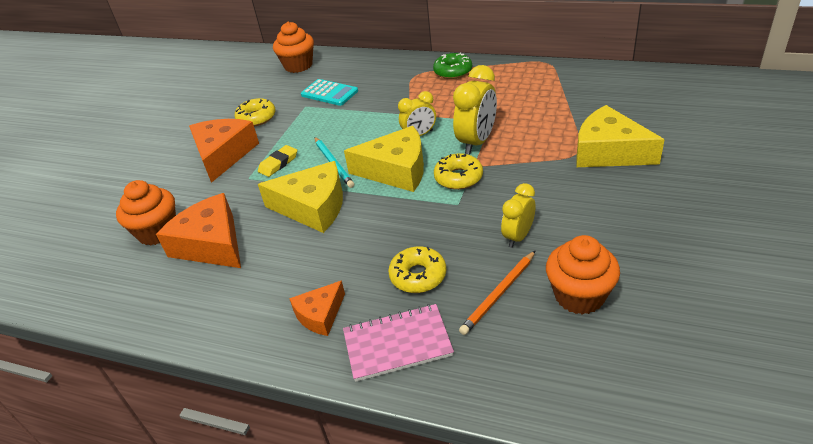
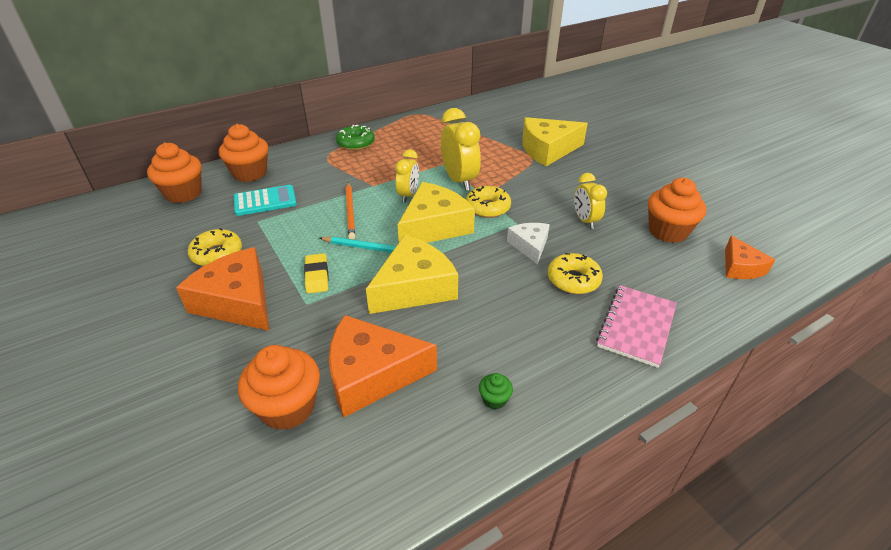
camera: 55 degrees left, 0 degrees up
(237, 310) = (494, 399): none -> green cupcake
(320, 315) = (560, 350): orange cheese -> orange cheese (740, 267)
(351, 67) = (250, 173): none -> orange cupcake
(434, 228) = (529, 246): none -> white cheese
(499, 294) = (633, 258): orange pencil -> orange pencil (350, 212)

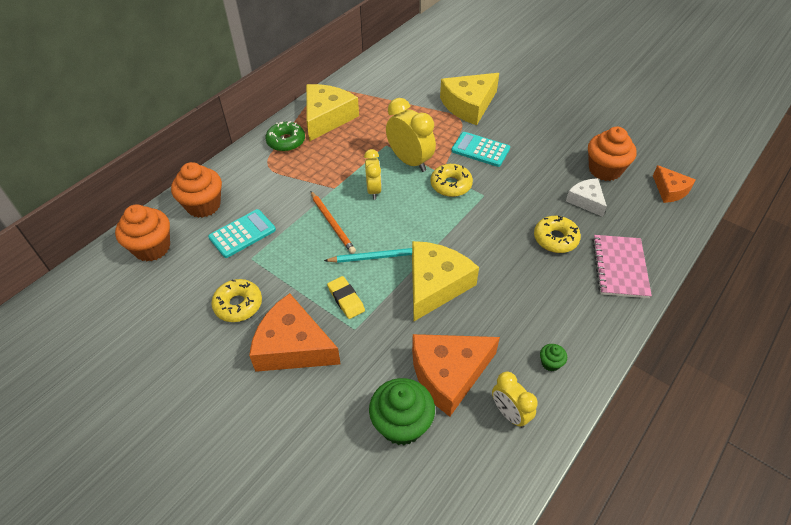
camera: 20 degrees left, 10 degrees up
(288, 407) = (402, 424): orange cupcake -> green cupcake
(434, 226) = (416, 218): yellow cheese -> yellow cheese (327, 118)
(529, 246) = (506, 215): white cheese -> white cheese (586, 201)
(537, 186) = (480, 150): none -> turquoise calculator
(585, 221) = (537, 177): yellow clock -> yellow clock (509, 413)

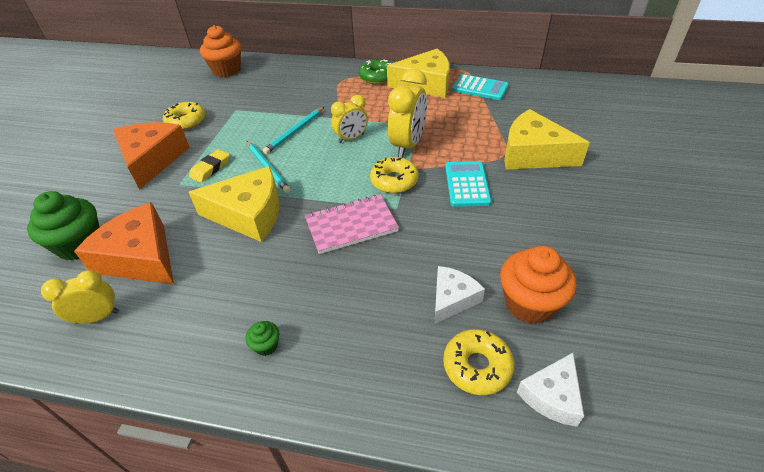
camera: 65 degrees right, 5 degrees down
(203, 205) = (279, 72): orange cupcake -> none
(242, 234) = (259, 97): turquoise calculator -> turquoise calculator (480, 88)
(332, 223) = (295, 132): orange pencil -> turquoise pencil
(509, 413) = (98, 317): yellow clock -> yellow clock turned 45 degrees clockwise
(550, 363) = (170, 333): green cupcake -> green cupcake (266, 345)
(555, 239) = (364, 287): yellow donut -> yellow donut (477, 366)
(620, 267) = (350, 366): pink notebook -> pink notebook (351, 225)
(670, 190) = (552, 396): orange cheese -> white cheese

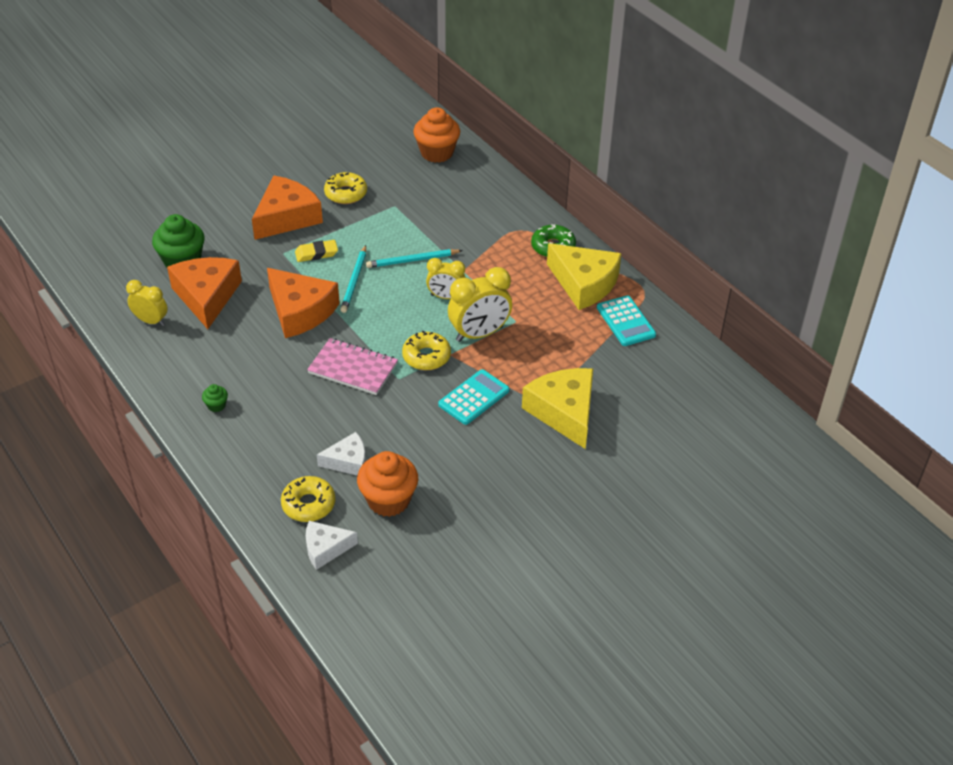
camera: 40 degrees right, 0 degrees up
(249, 214) = (300, 311): yellow cheese -> orange cheese

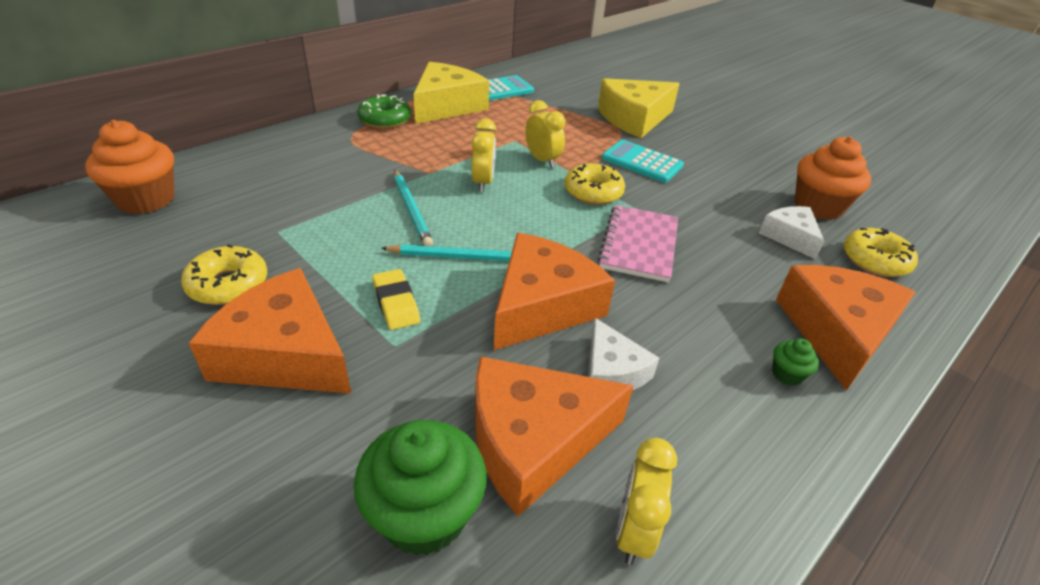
camera: 100 degrees left, 5 degrees down
(242, 444) = (836, 332): none -> orange cheese
(325, 548) = (918, 243): white cheese -> white cheese (612, 371)
(479, 334) = (542, 160): yellow clock -> yellow clock, size x0.63

